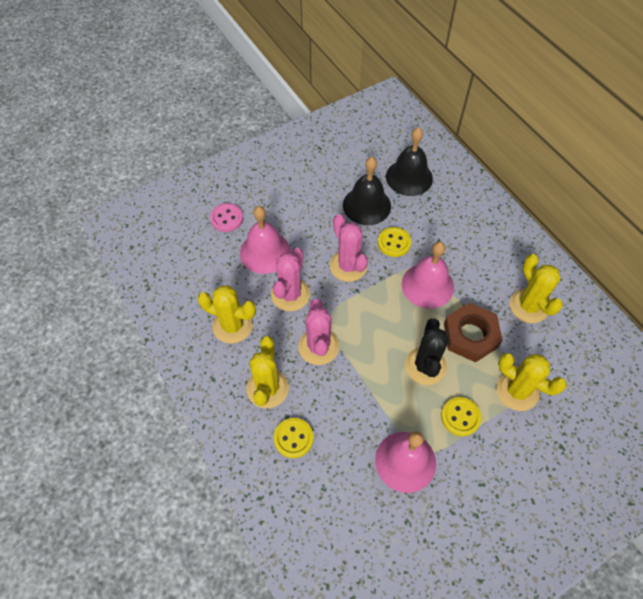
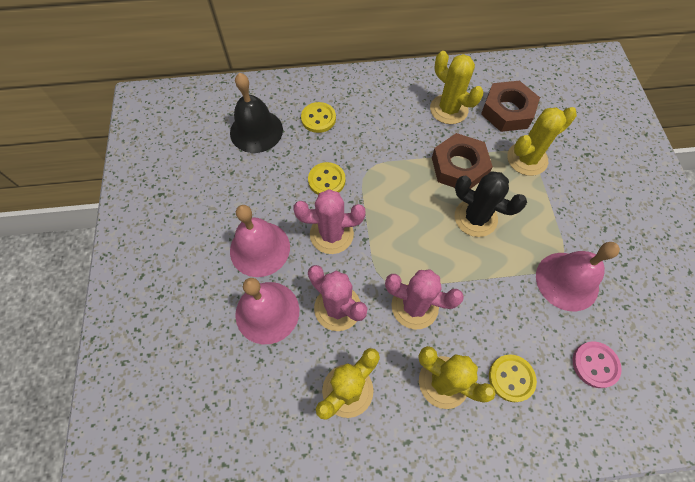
camera: 65 degrees left, 5 degrees up
(227, 218) = (194, 337): pink button -> pink button (595, 365)
(366, 205) = (267, 183): black bell -> none
(427, 285) = (390, 175): pink bell -> pink bell (260, 248)
(460, 417) = (537, 214): yellow button -> yellow button (318, 118)
(528, 306) = (448, 109): yellow cactus -> yellow cactus turned 45 degrees clockwise
(563, 357) = (507, 111): none -> brown nut

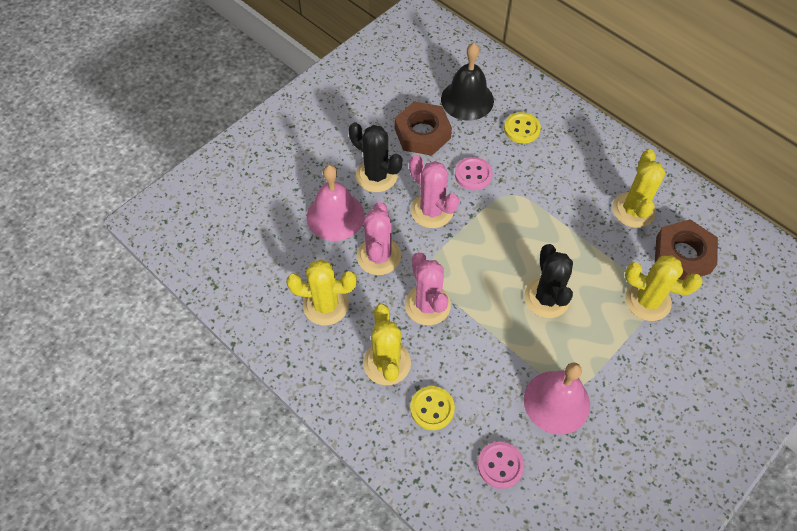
camera: 50 degrees right, 5 degrees down
(260, 248) = (376, 175): pink bell -> black cactus
(326, 180) = (473, 174): yellow button -> pink button
(459, 166) = (583, 255): brown nut -> brown nut (422, 133)

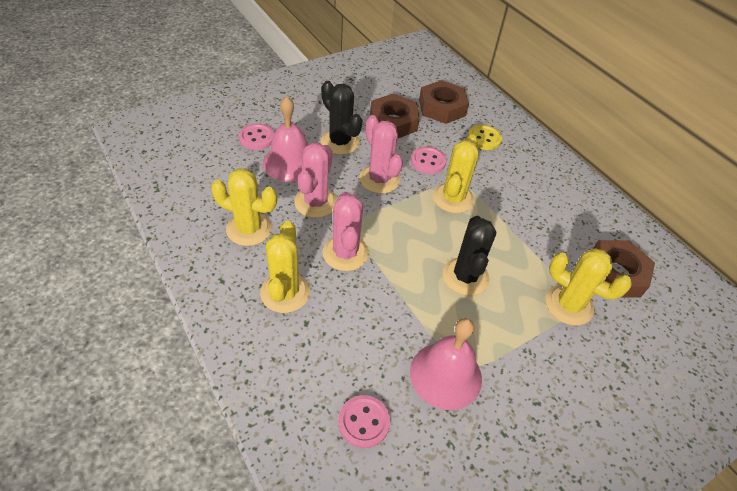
camera: 10 degrees right, 10 degrees down
(289, 194) = (257, 138): none -> pink button
(432, 408) = (313, 346): yellow button -> none
(467, 99) = (442, 107): black bell -> brown nut
(633, 210) = (573, 224): yellow cactus -> yellow cactus (453, 198)

